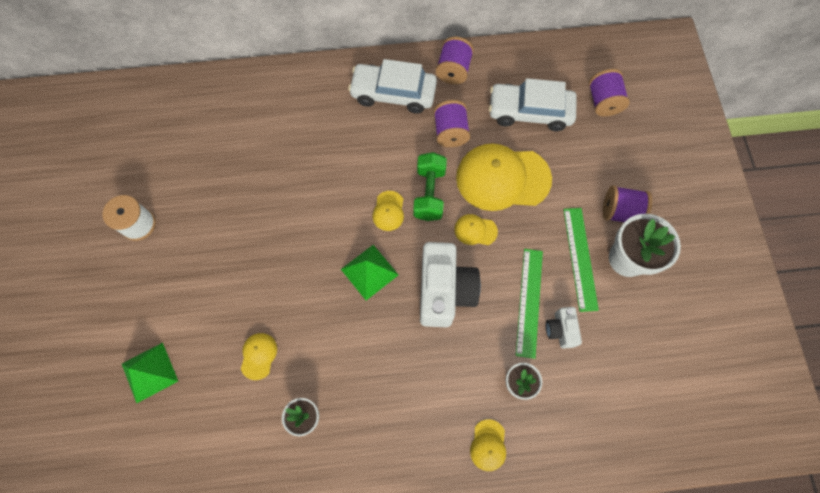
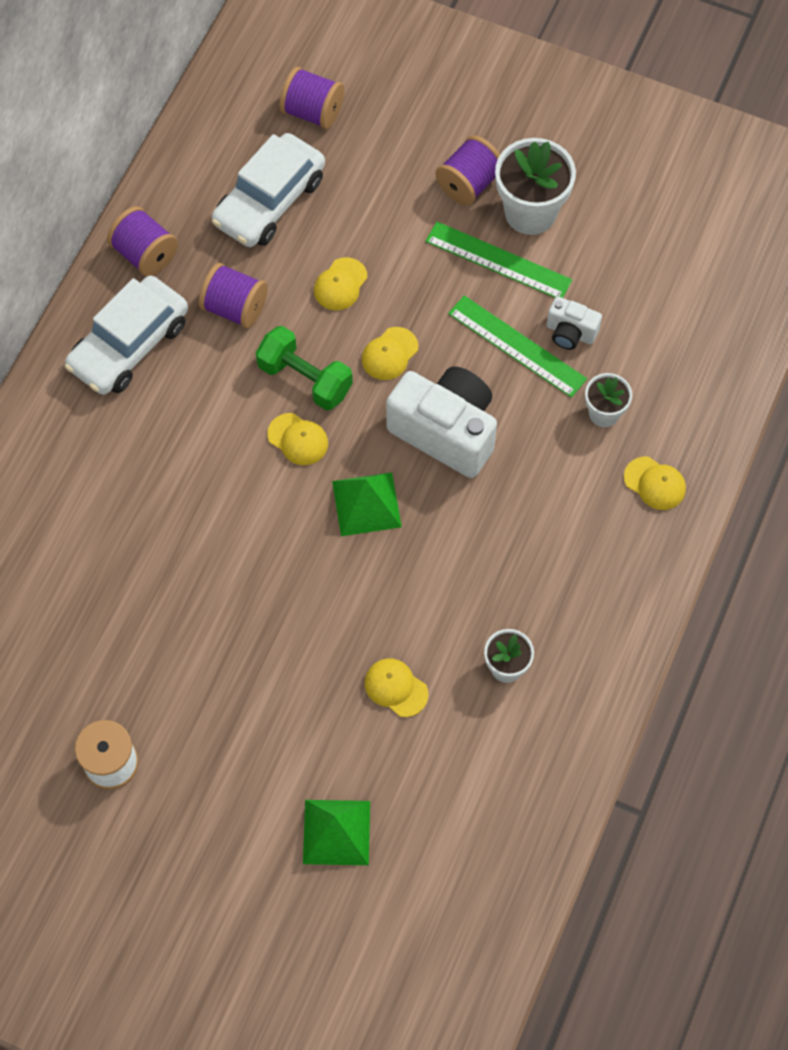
camera: 60 degrees left, 5 degrees down
(502, 178) = (340, 284): yellow cap -> yellow cap, size x0.44

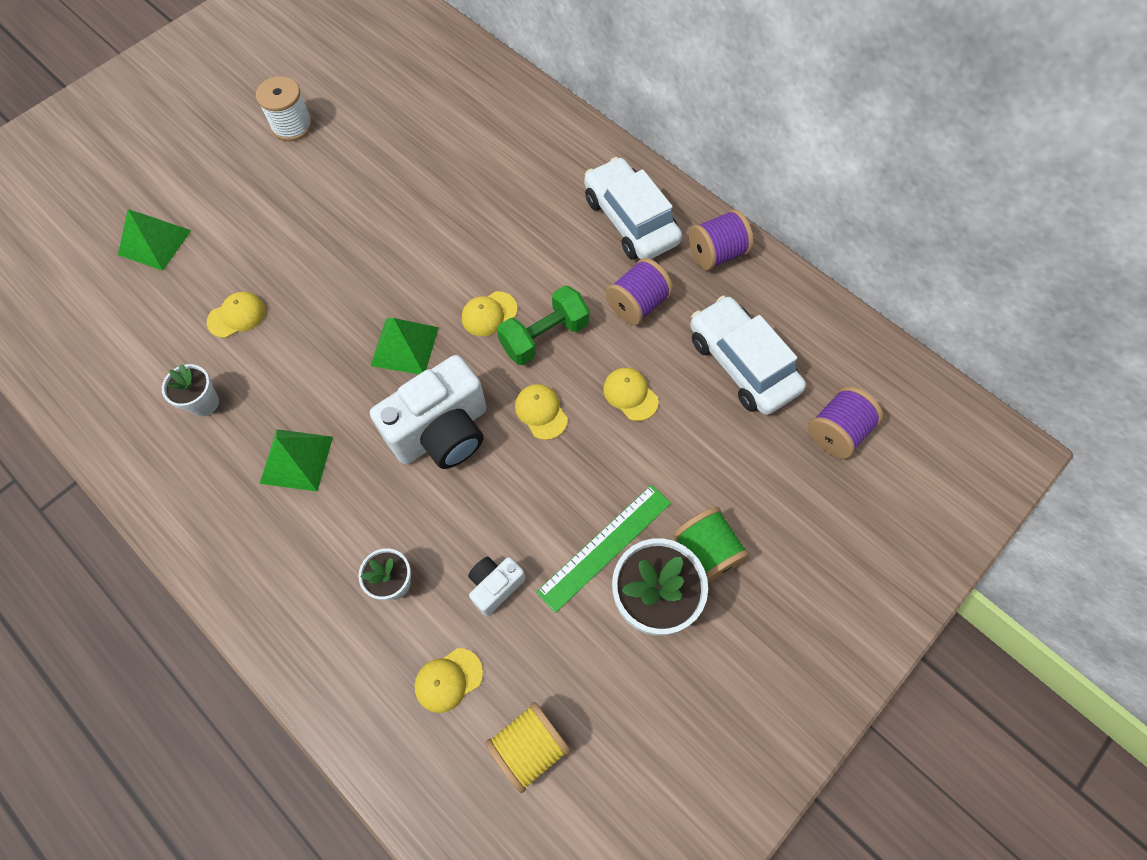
camera: 110 degrees right, 0 degrees up
(469, 184) = (706, 551): purple spool -> green spool
(516, 346) = (502, 528): green ruler -> none
(528, 549) = (296, 460): none -> green pyramid
(655, 483) = (298, 602): yellow cap -> yellow cap (448, 680)
(684, 264) = (529, 747): none -> yellow spool

